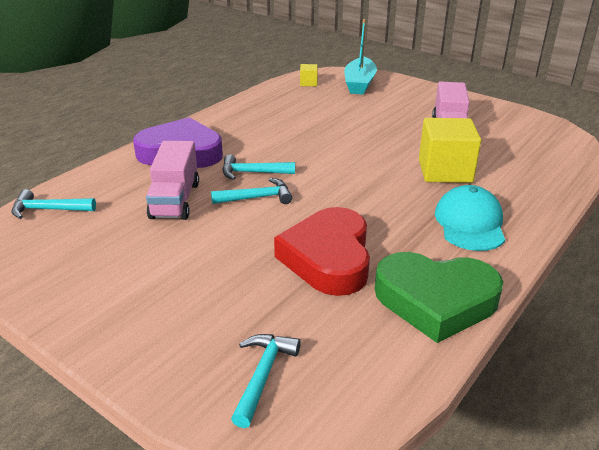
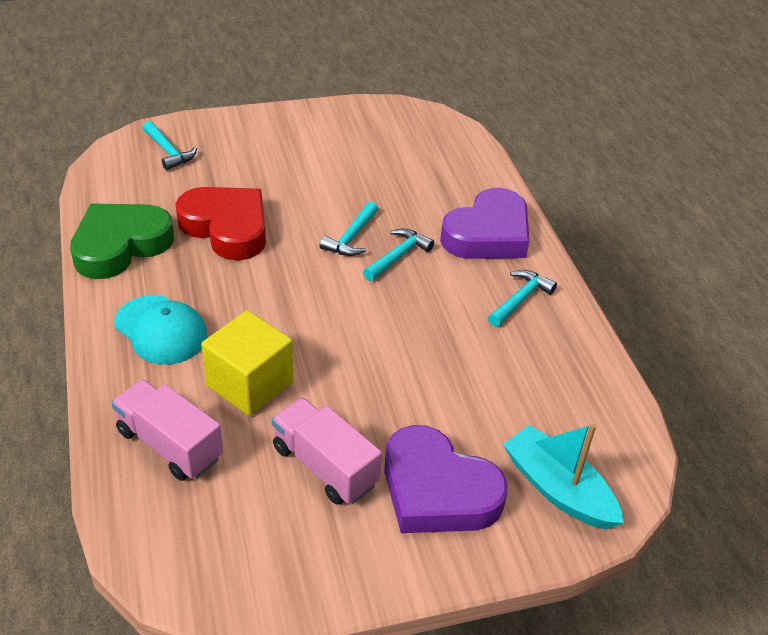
camera: 125 degrees right, 10 degrees up
(48, 210) = (451, 139): turquoise hammer -> turquoise hammer (520, 299)
(175, 200) = (398, 196): pink truck -> pink truck (169, 445)
(308, 83) = (605, 433): yellow cube -> none
(409, 104) = (437, 490): none -> purple heart

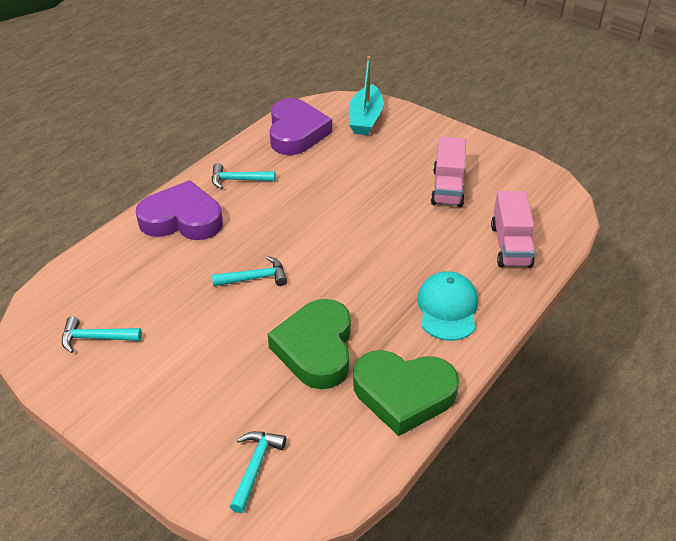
camera: 125 degrees left, 0 degrees up
(227, 228) = (316, 349): red heart -> green heart
(250, 384) = (435, 243): yellow cube -> none
(398, 256) = (251, 246): turquoise hammer -> turquoise hammer (95, 338)
(437, 490) = (413, 149): purple heart -> purple heart (296, 132)

